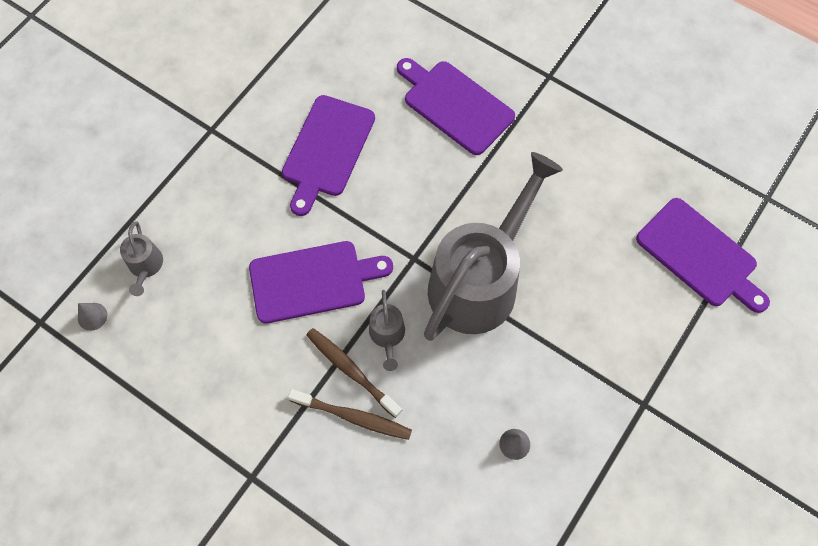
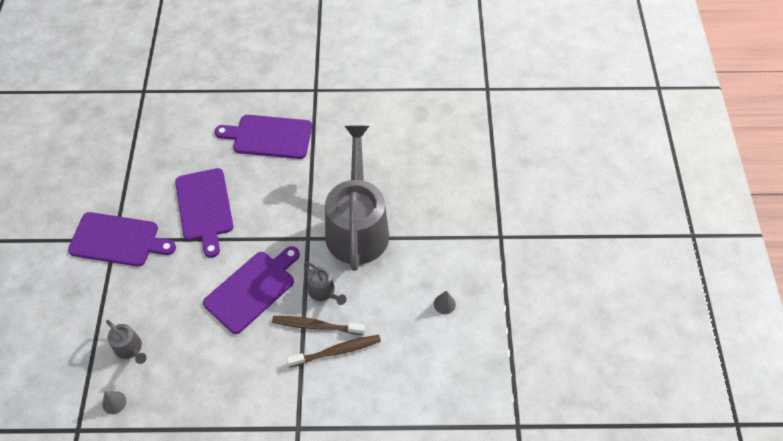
camera: 35 degrees left, 10 degrees down
(699, 255) = (473, 139): purple cutting board -> purple cutting board (118, 240)

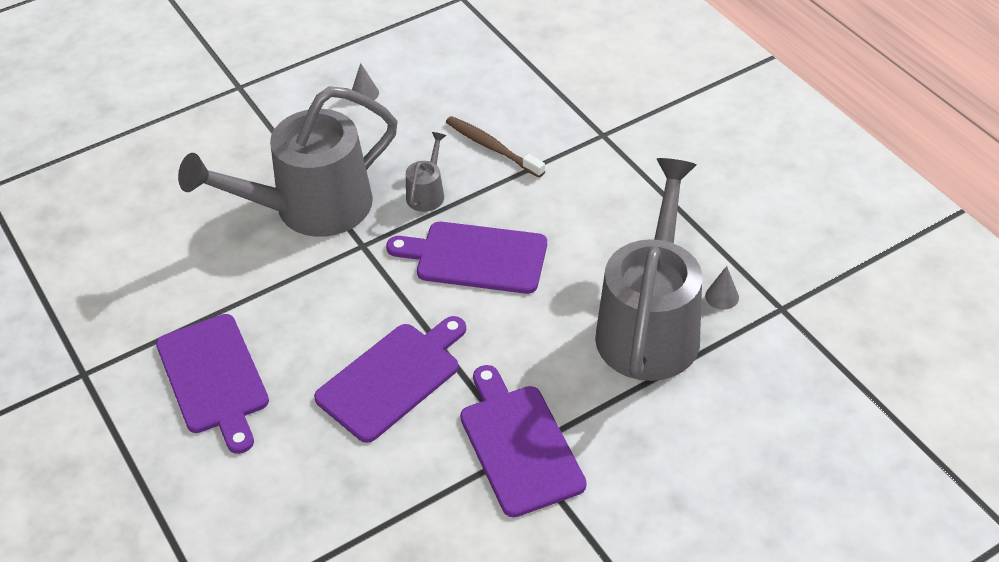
camera: 120 degrees left, 10 degrees down
(130, 349) = (650, 324): grey watering can -> grey watering can, size x2.47
(316, 326) = (476, 178): brown toothbrush -> none

